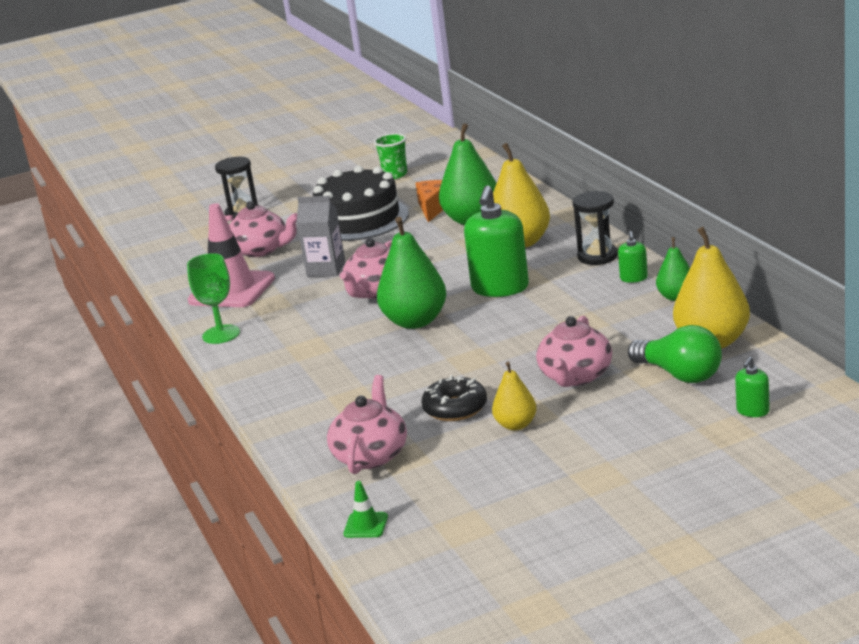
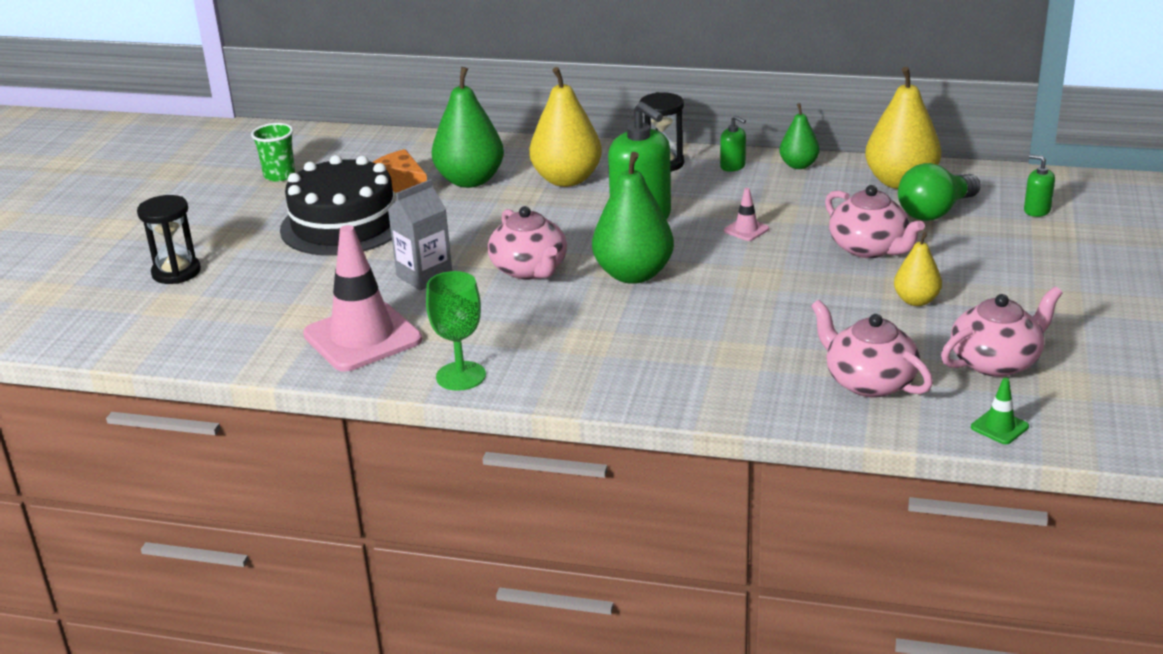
camera: 55 degrees left, 5 degrees up
(261, 250) = (297, 292): pink teapot -> pink teapot (996, 362)
(455, 408) = (841, 315): black donut -> none
(537, 325) = (746, 230): none -> pink traffic cone
(680, 374) = (935, 212): green light bulb -> green light bulb turned 150 degrees clockwise
(752, 411) = (1036, 210): green soap dispenser -> green soap dispenser turned 150 degrees clockwise

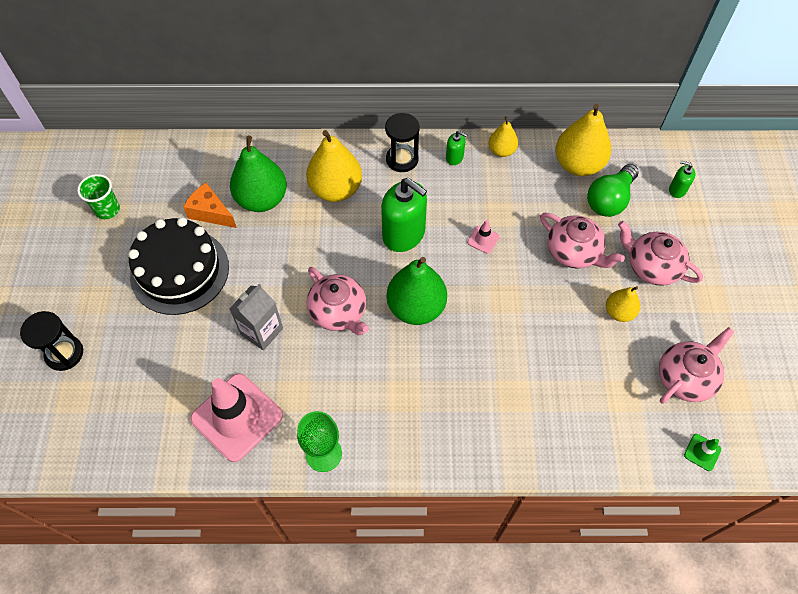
camera: 15 degrees left, 30 degrees up
(798, 165) = (501, 151): green pear -> yellow pear
(868, 382) = (607, 414): pink teapot -> pink teapot (652, 266)

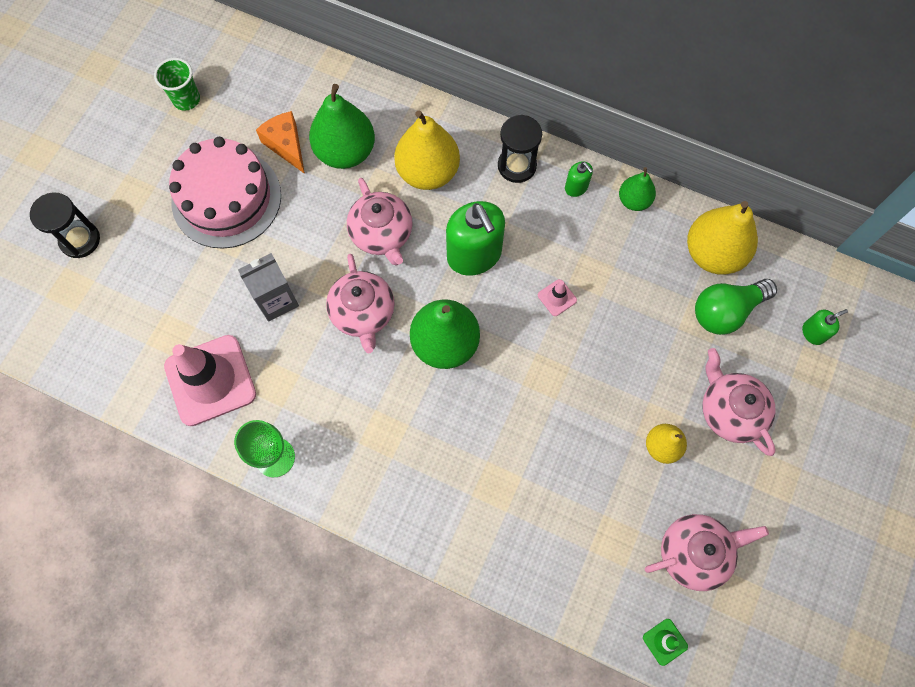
camera: 25 degrees right, 10 degrees up
(180, 271) = (226, 198): black cake -> pink cake
(501, 151) = (634, 201): yellow pear -> green pear
(574, 252) = (650, 355): pink teapot -> pink teapot (382, 234)
(677, 190) = (813, 333): green soap dispenser -> green soap dispenser turned 105 degrees clockwise

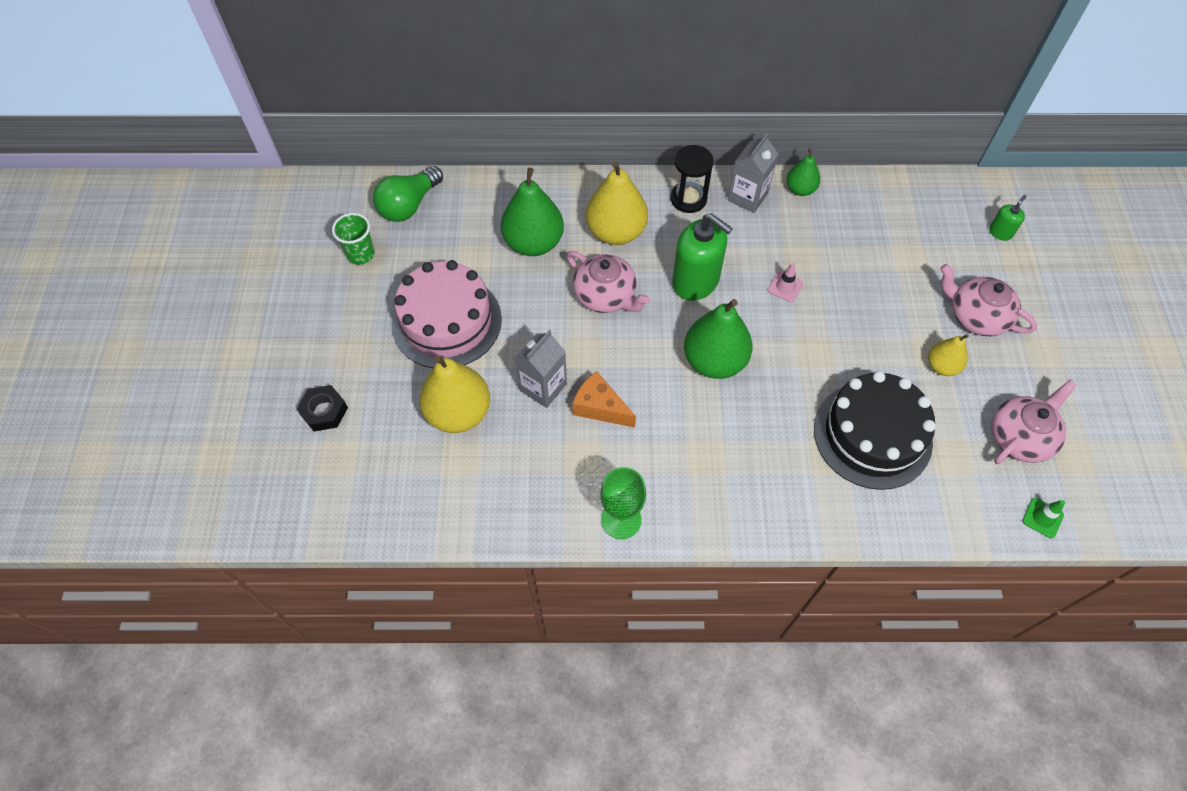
camera: 25 degrees left, 10 degrees down
(80, 240) = (324, 411): black hourglass -> black nut
(210, 380) = (522, 480): pink traffic cone -> none
(286, 145) = (477, 257): orange cheese -> orange cheese (600, 407)
(363, 313) = (628, 366): pink teapot -> none
(551, 484) = (872, 435): none -> black cake
(576, 187) = (747, 197): green soap dispenser -> grey carton
(713, 253) = (887, 204): yellow pear -> yellow pear (458, 413)
(725, 311) = (924, 243): green light bulb -> green light bulb (409, 205)

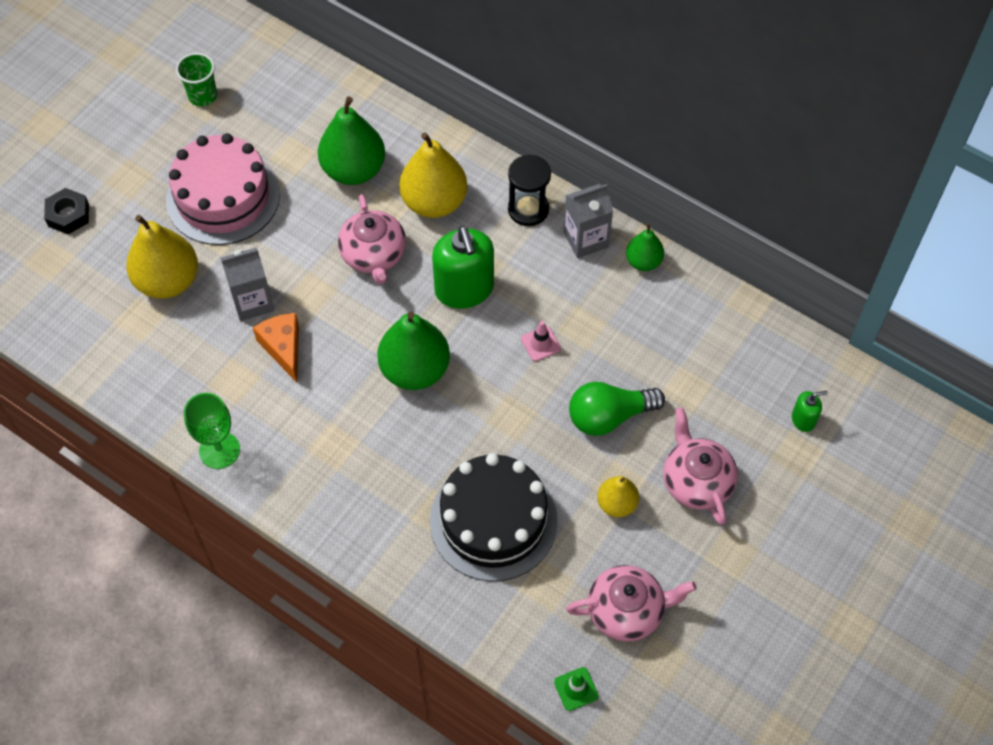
camera: 35 degrees right, 0 degrees up
(409, 205) = (278, 74): green light bulb -> green light bulb (609, 416)

